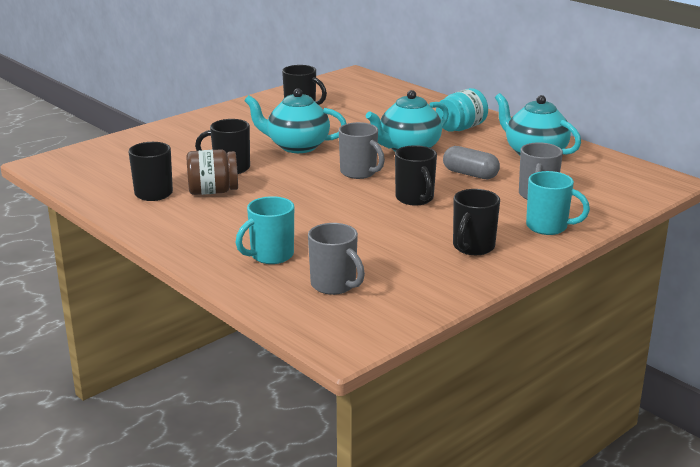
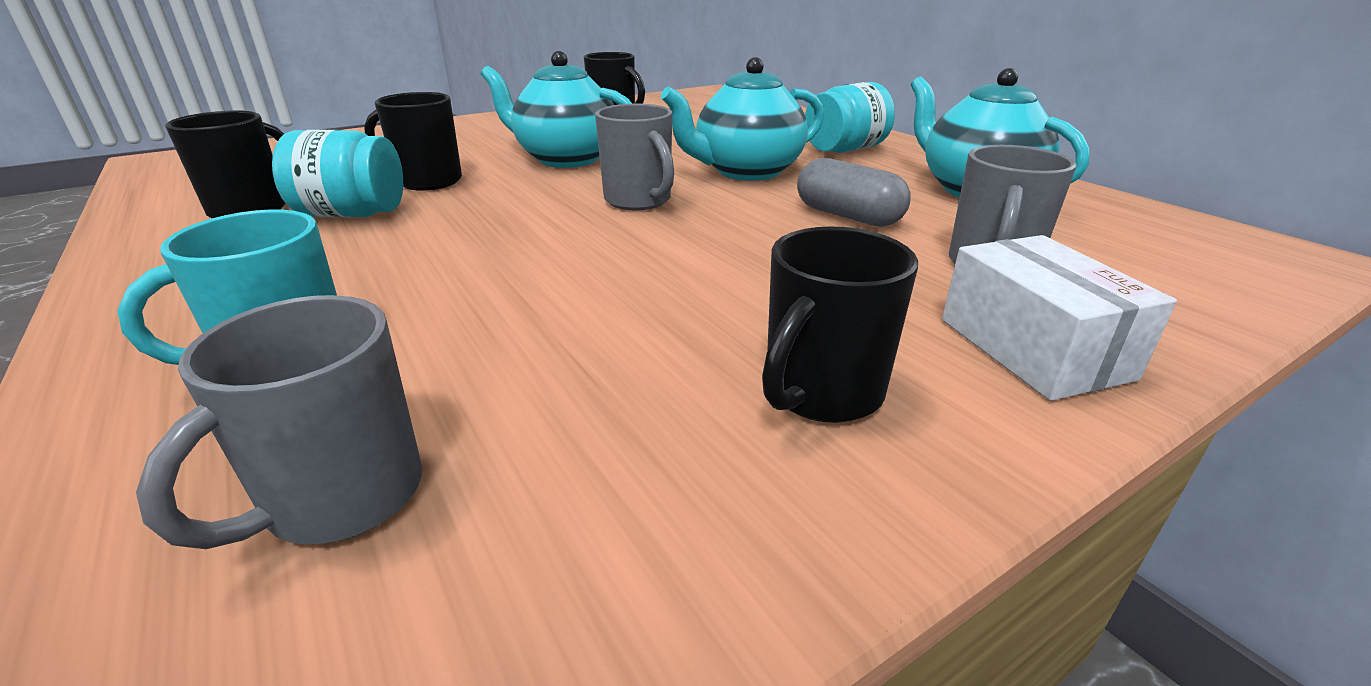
camera: 10 degrees right, 5 degrees up
(213, 191) = (352, 214): brown jar -> turquoise jar
(334, 285) = (341, 498): grey mug -> grey mug turned 60 degrees clockwise
(415, 199) = (720, 254): black mug -> none
(548, 227) = (1033, 348): turquoise mug -> white box

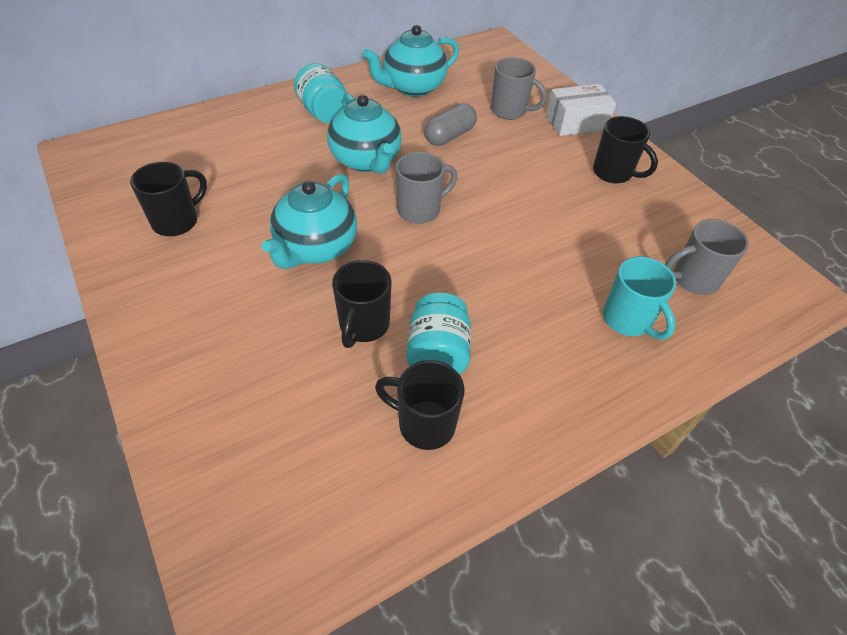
camera: 90 degrees left, 20 degrees up
(341, 498) = (693, 279): grey mug -> grey mug turned 135 degrees clockwise

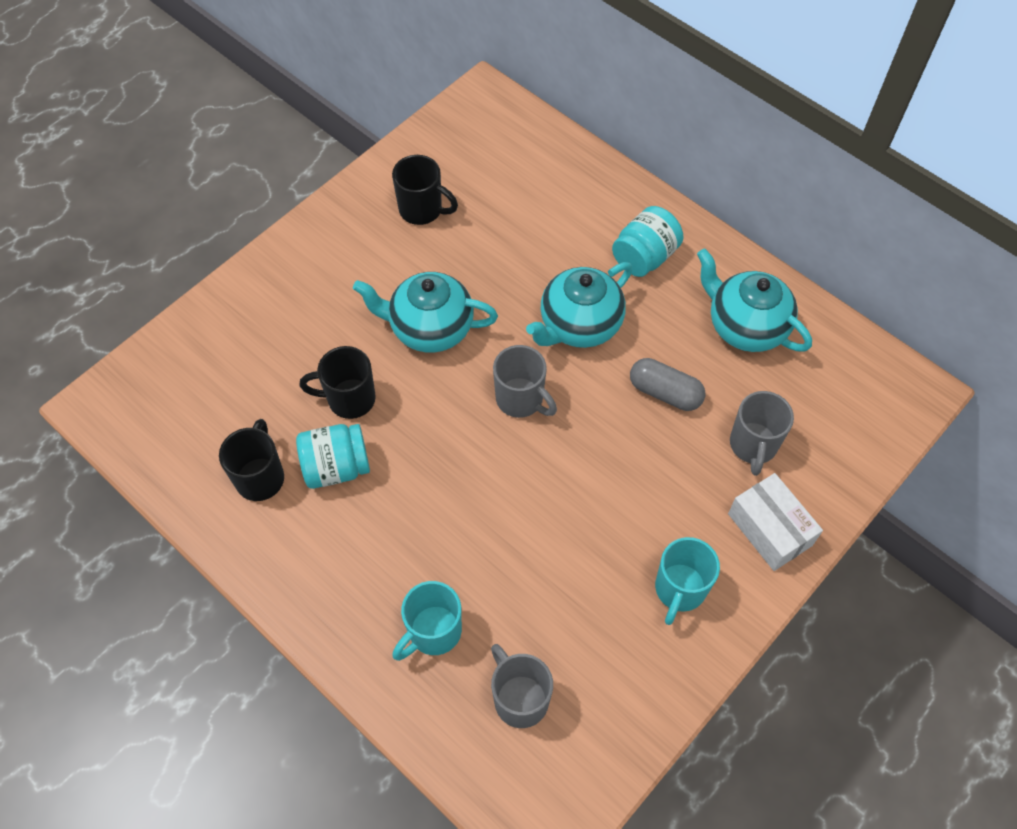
camera: 75 degrees right, 10 degrees up
(613, 173) = (679, 590): black mug -> turquoise mug

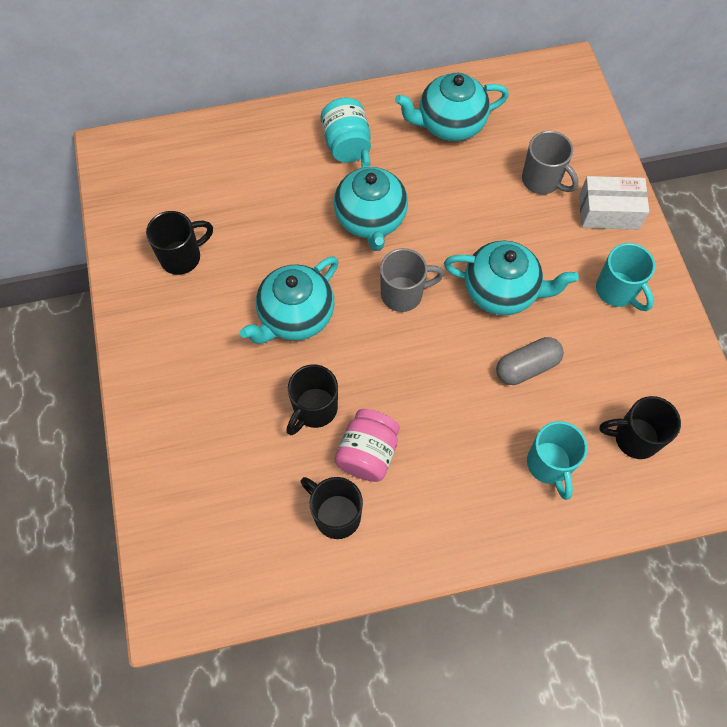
camera: 55 degrees left, 5 degrees up
(336, 467) = (367, 453): turquoise jar -> pink jar
(520, 698) = (634, 438): grey mug -> black mug
(592, 482) = (501, 291): none -> turquoise teapot
(665, 392) = (465, 203): grey capsule -> grey capsule (527, 367)

